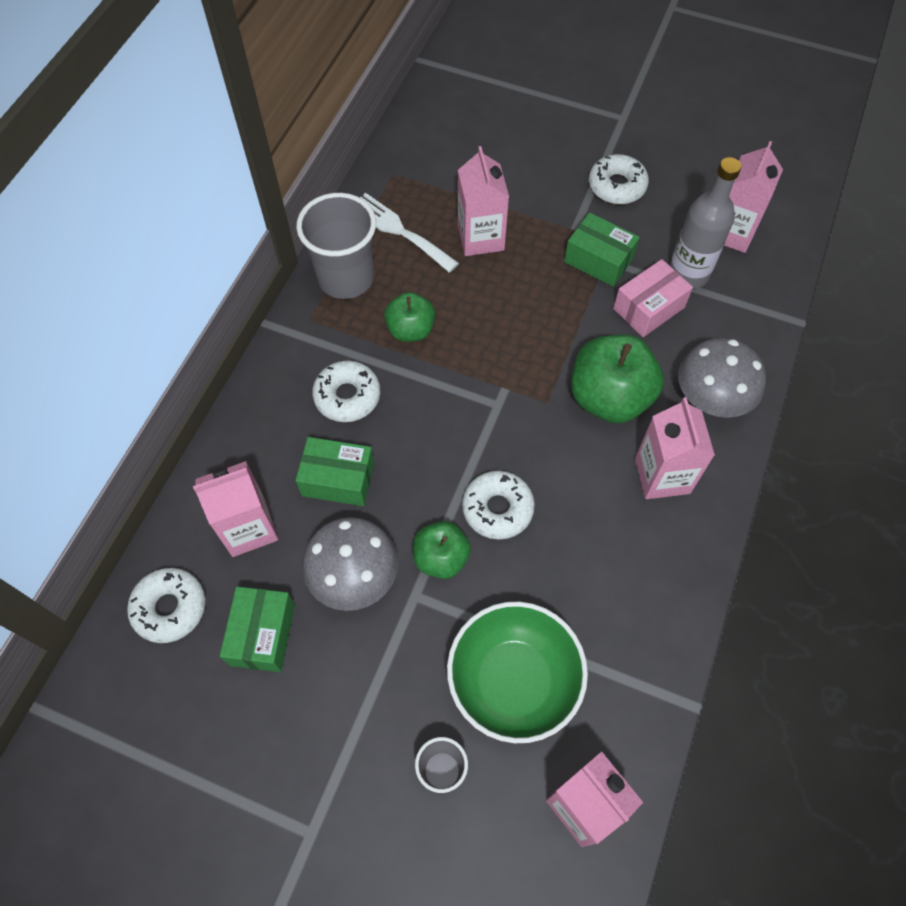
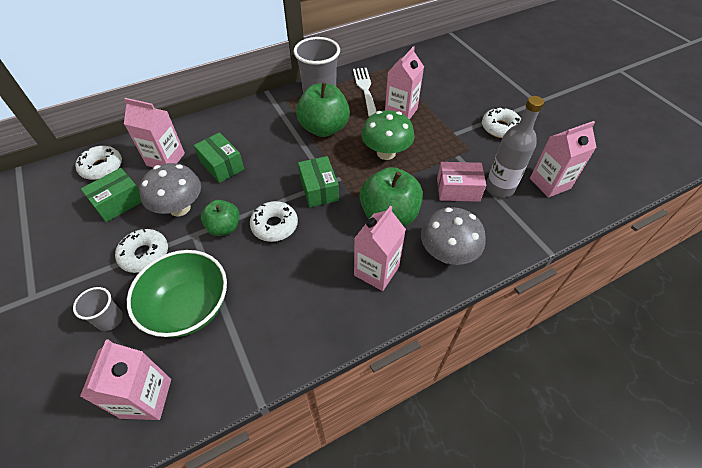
camera: 40 degrees right, 10 degrees down
(347, 396) = (265, 137): white donut -> white donut (145, 255)
(410, 330) = (324, 128): green apple -> green apple, size x1.69
(523, 313) = (386, 153): none -> green mushroom
(598, 260) = (453, 153): green box -> green box (319, 189)

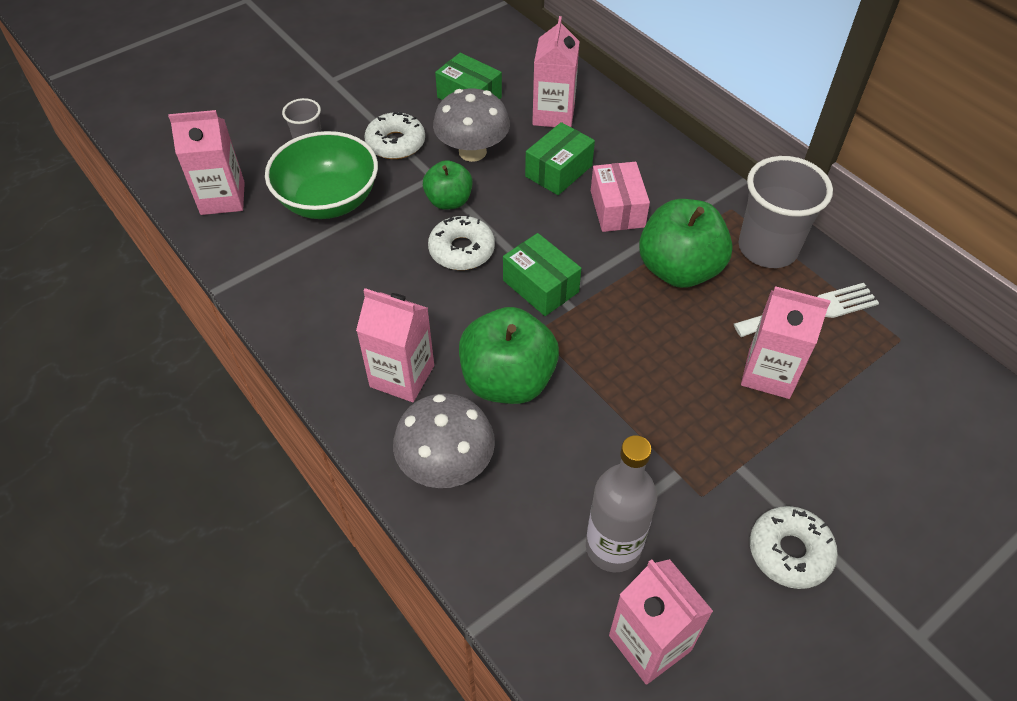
camera: 80 degrees right, 0 degrees up
(102, 167) = (522, 65): white donut -> none
(319, 189) = (540, 286): green box -> green box turned 75 degrees clockwise
(386, 153) = (648, 362): green mushroom -> none
(458, 189) = (589, 476): pink box -> pink box (617, 209)

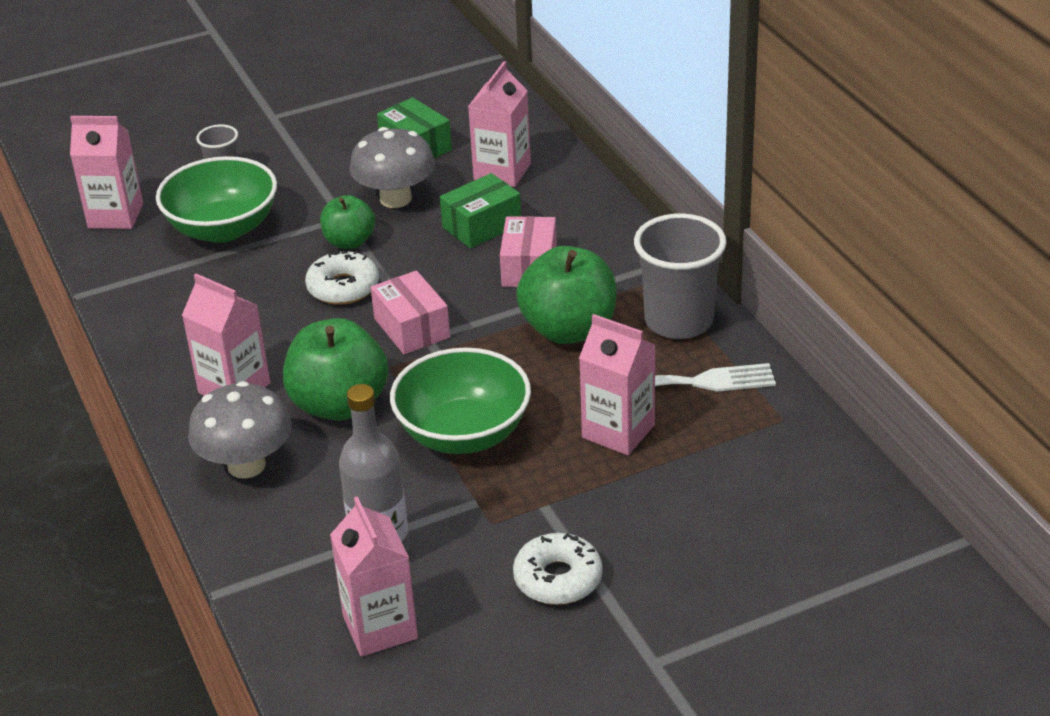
camera: 15 degrees right, 15 degrees down
(395, 143) = (316, 183): white donut -> none
(540, 286) = (412, 328): green box -> pink box
(634, 397) = (463, 433): none -> green bowl

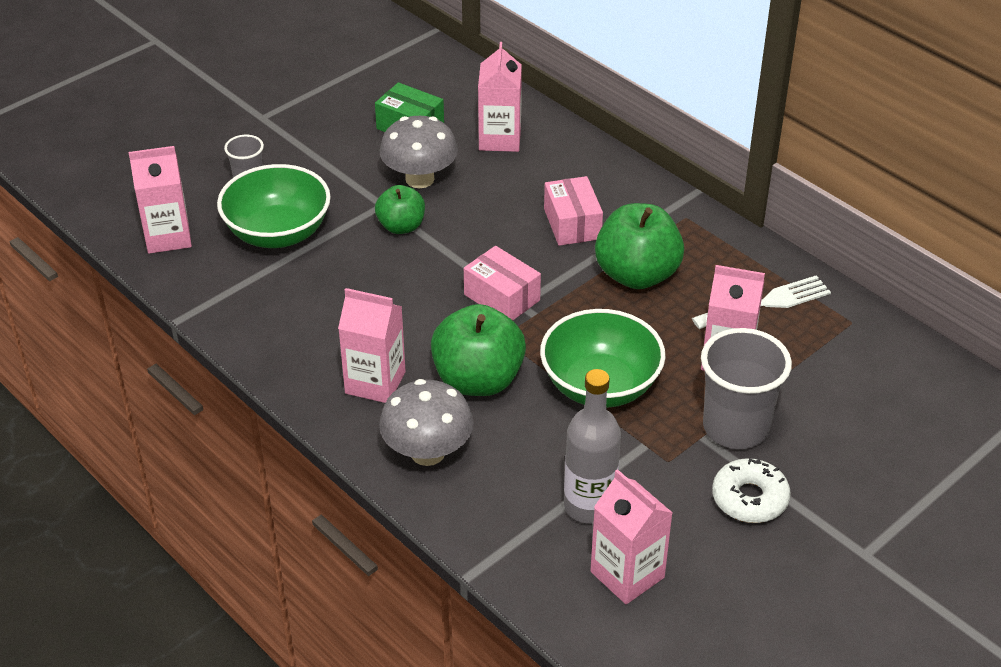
camera: 20 degrees left, 5 degrees up
(343, 287) = (420, 270): white donut -> none
(482, 226) = (510, 192): green box -> none
(678, 321) = (723, 251): grey cup -> grey cup (735, 427)

